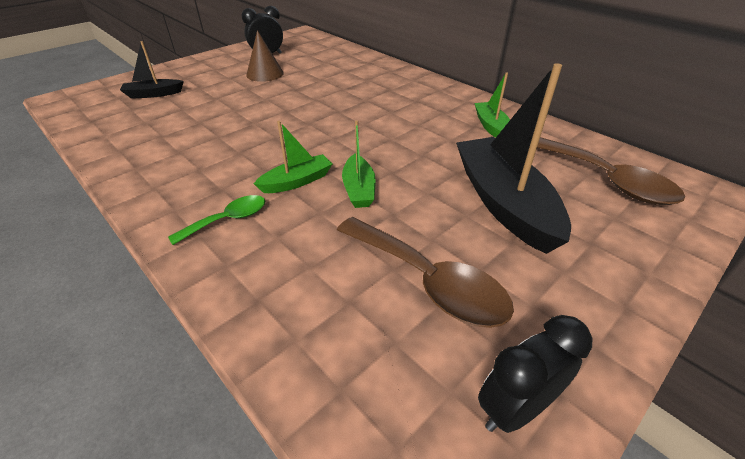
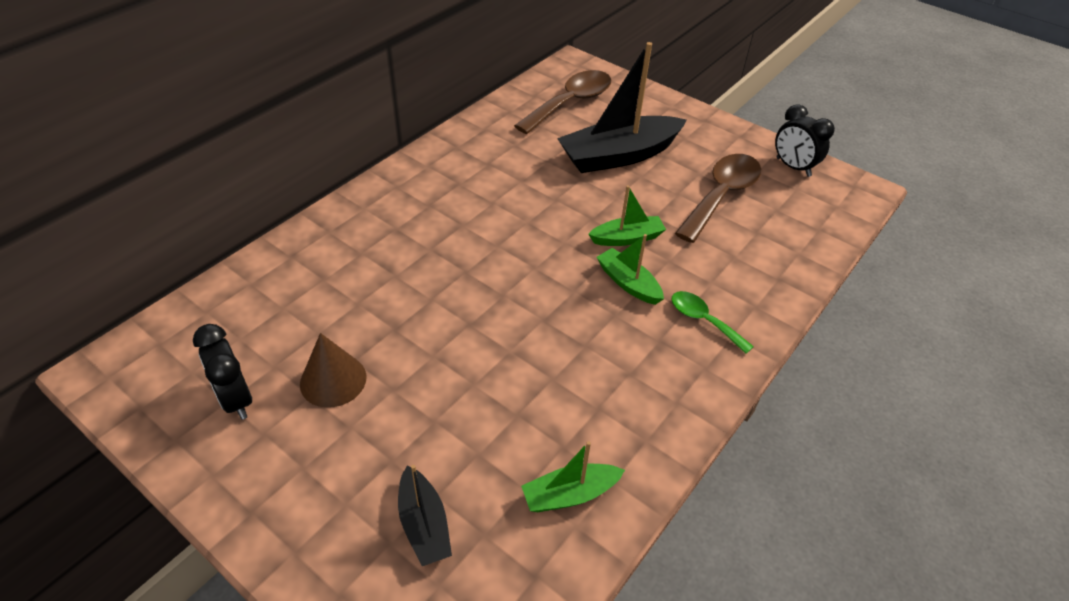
camera: 100 degrees left, 5 degrees up
(491, 126) = (489, 152): green boat -> green boat (570, 494)

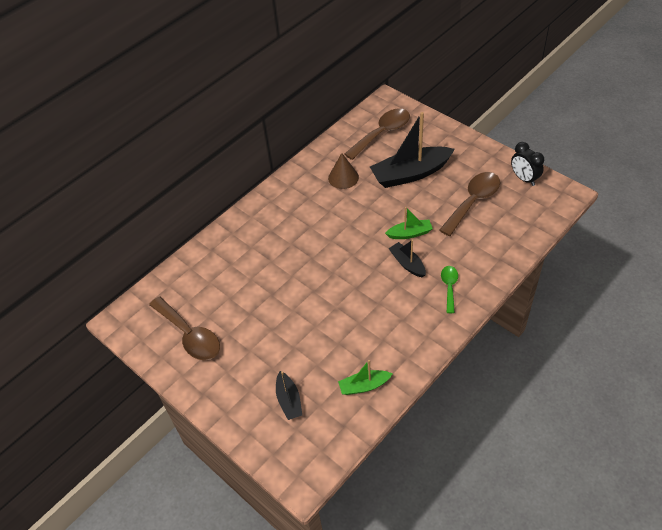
camera: 10 degrees right, 5 degrees up
(236, 399) = (190, 335): black clock -> brown spoon
(333, 380) = (239, 324): brown cone -> brown cone (343, 177)
(628, 283) = (407, 264): green boat -> black boat
(703, 320) = (449, 287): green spoon -> green spoon turned 45 degrees clockwise

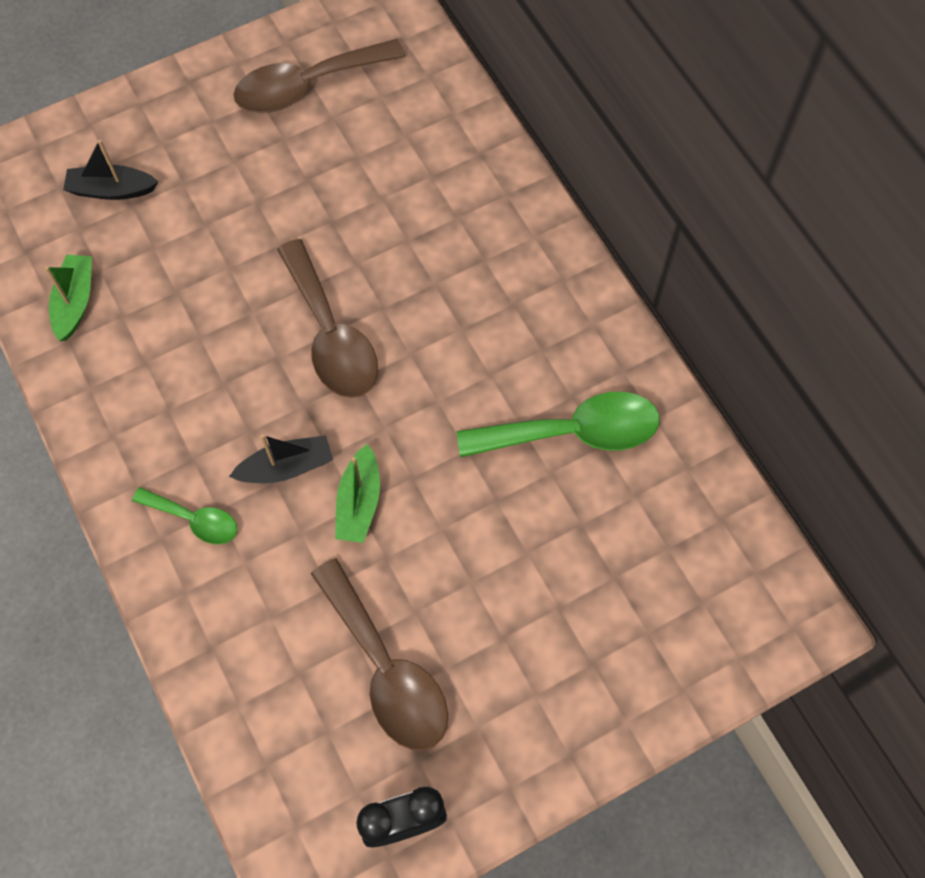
camera: 105 degrees right, 15 degrees up
(343, 177) = (573, 432): brown cone -> green spoon
(382, 133) = (684, 564): brown spoon -> brown spoon (331, 335)
(410, 174) = (526, 573): black boat -> none

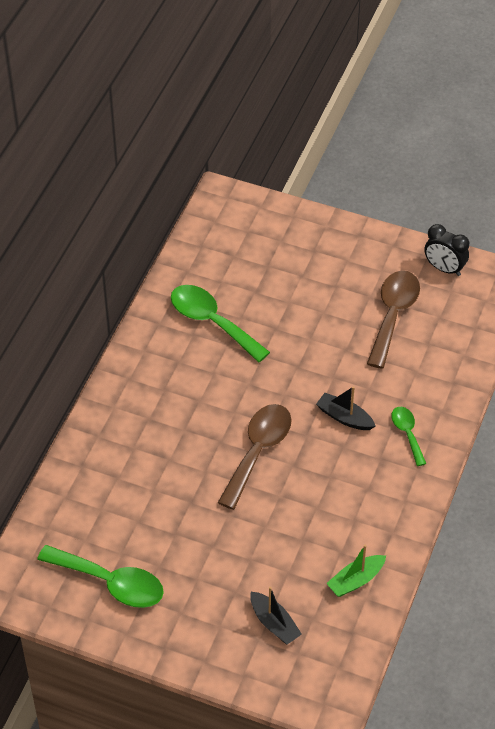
camera: 130 degrees left, 15 degrees down
(307, 86) = (110, 583): brown spoon -> green spoon
(359, 502) = (331, 377): green boat -> none

